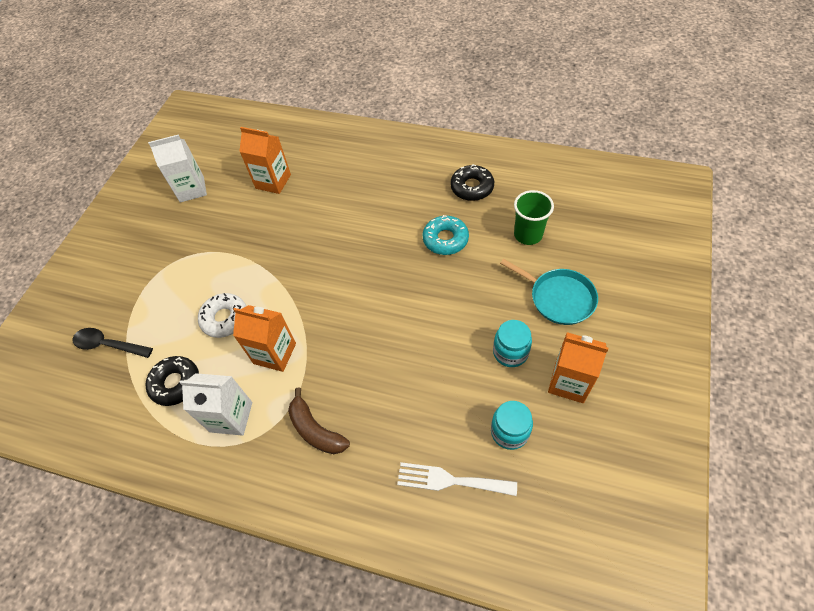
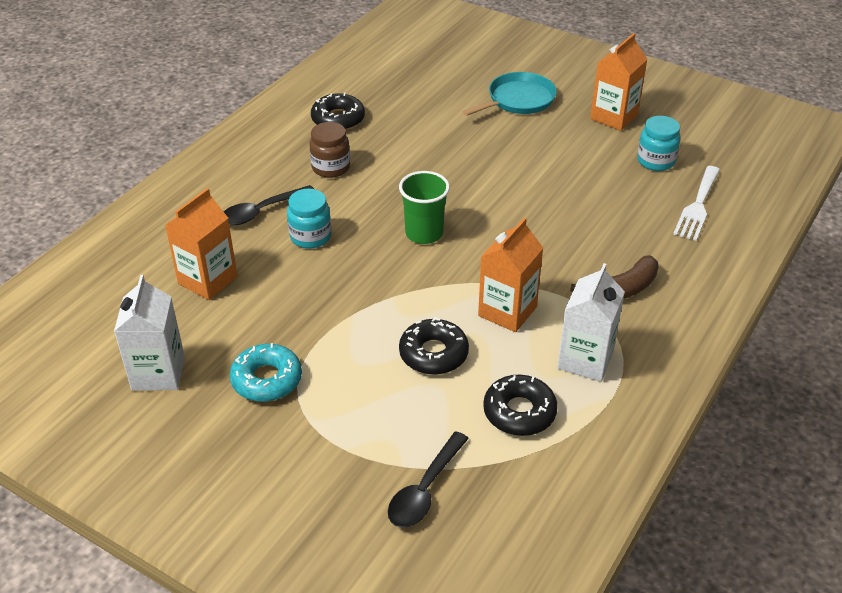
camera: 80 degrees left, 15 degrees down
(225, 318) = (433, 354): white donut -> black donut
(347, 183) = (261, 211): none -> black spoon
(409, 202) = (331, 168): none -> brown jar
(445, 239) = (404, 152): turquoise donut -> turquoise donut (267, 379)
(510, 352) = (570, 142): turquoise jar -> turquoise jar (310, 237)
(528, 235) = (429, 99): green cup -> green cup (424, 233)

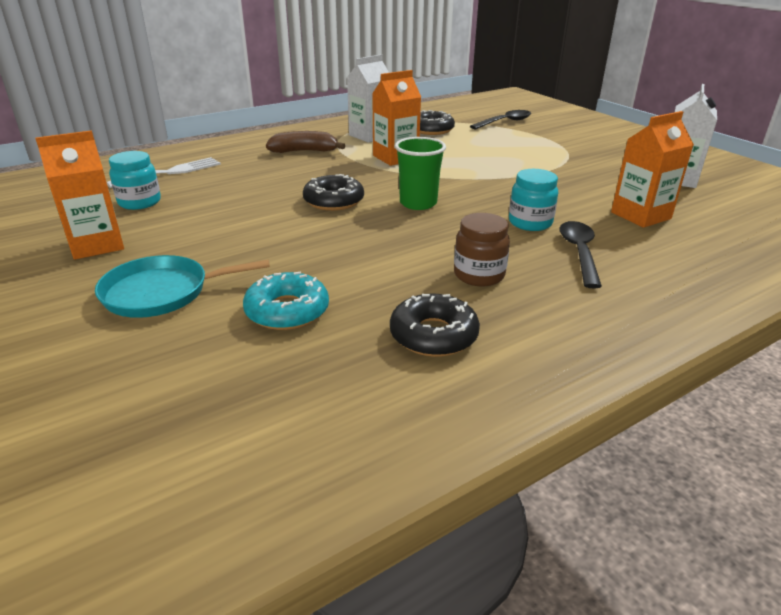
camera: 155 degrees left, 10 degrees down
(261, 211) = (579, 252): black spoon -> black spoon turned 75 degrees counterclockwise
(267, 379) = (590, 163): turquoise donut -> turquoise donut (287, 311)
(433, 354) = (465, 153): black donut -> black donut (333, 201)

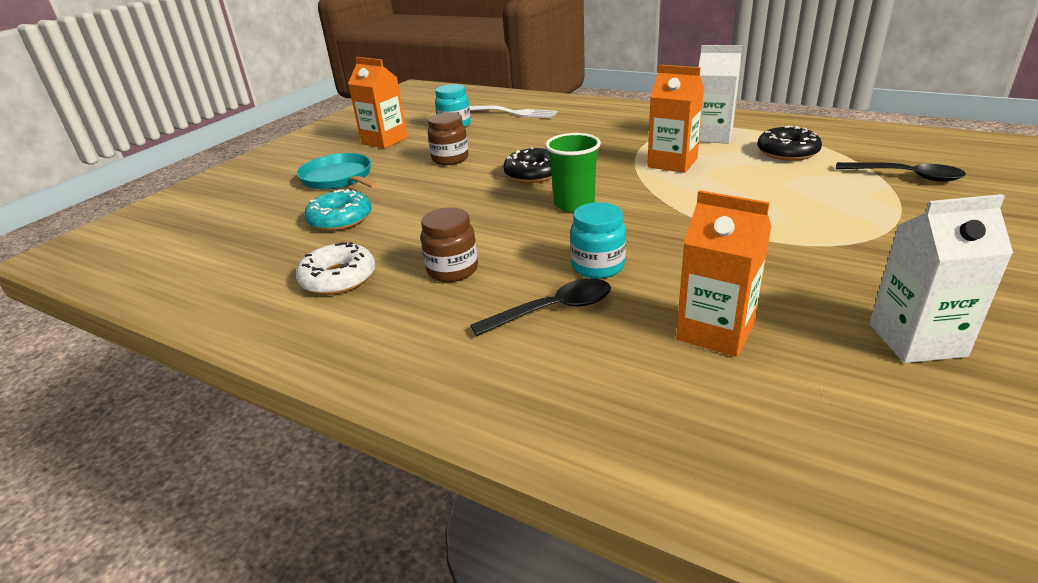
camera: 65 degrees right, 0 degrees up
(230, 224) = (450, 159): none -> brown jar
(304, 151) = (624, 129): brown banana -> none
(433, 335) = (338, 278): black donut -> white donut

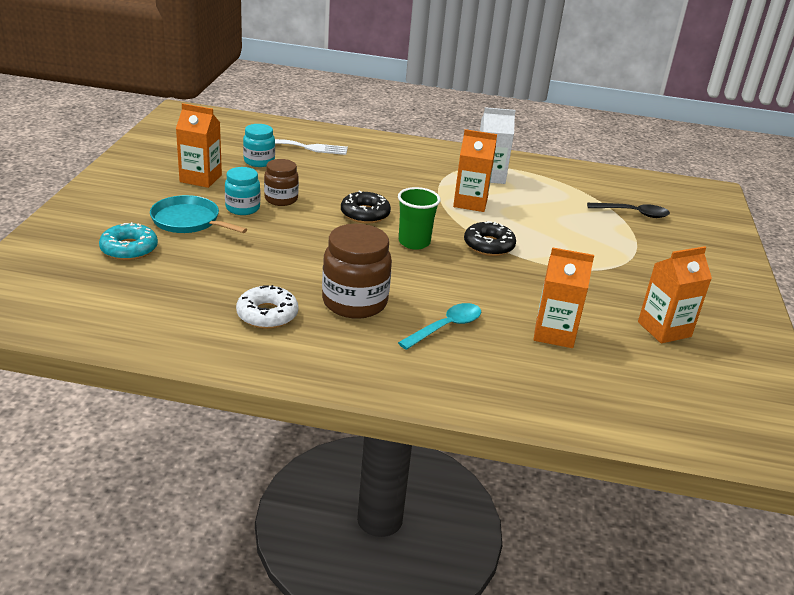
camera: 25 degrees left, 0 degrees up
(340, 219) = (225, 262): turquoise donut -> turquoise donut (129, 249)
(452, 270) = (354, 302): brown jar -> brown jar, size x1.65
(553, 310) = (446, 327): black spoon -> turquoise spoon
(597, 266) = (459, 293): turquoise jar -> turquoise jar (242, 208)
(787, 152) = (550, 192): black donut -> black donut (489, 245)
(916, 340) = (664, 329): white carton -> orange carton

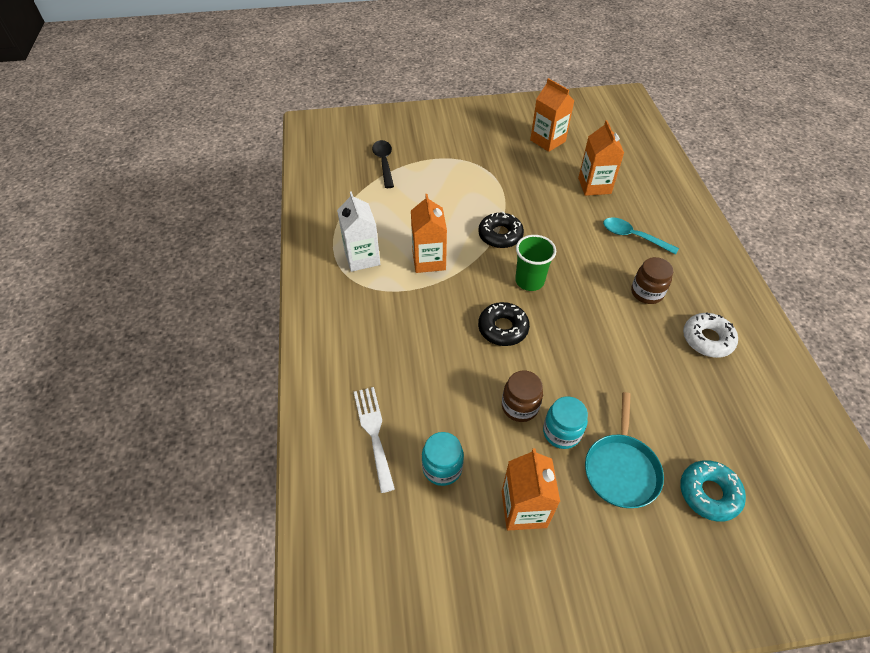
camera: 105 degrees left, 20 degrees up
(354, 302) = (646, 293): brown jar -> brown jar, size x0.61

